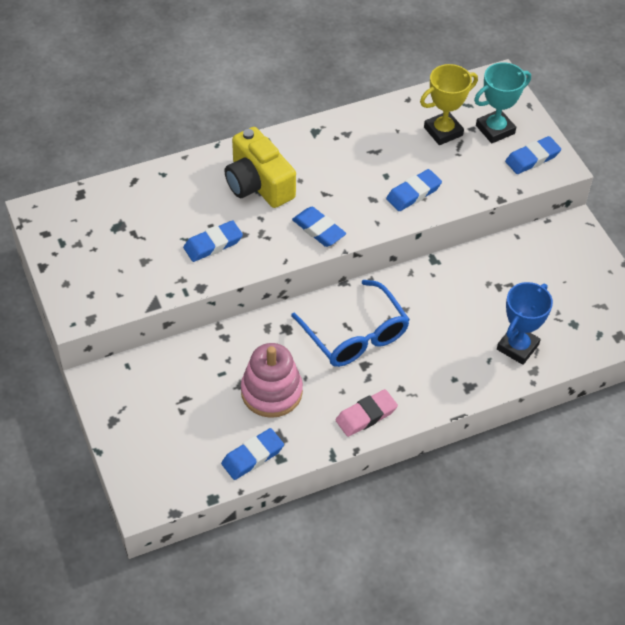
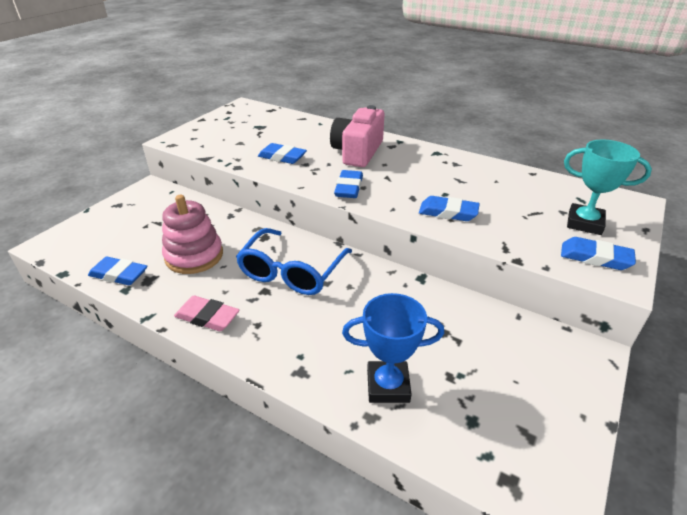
camera: 55 degrees right, 15 degrees down
(258, 184) = (358, 152): yellow camera -> pink camera
(443, 131) = (533, 200): yellow trophy -> none

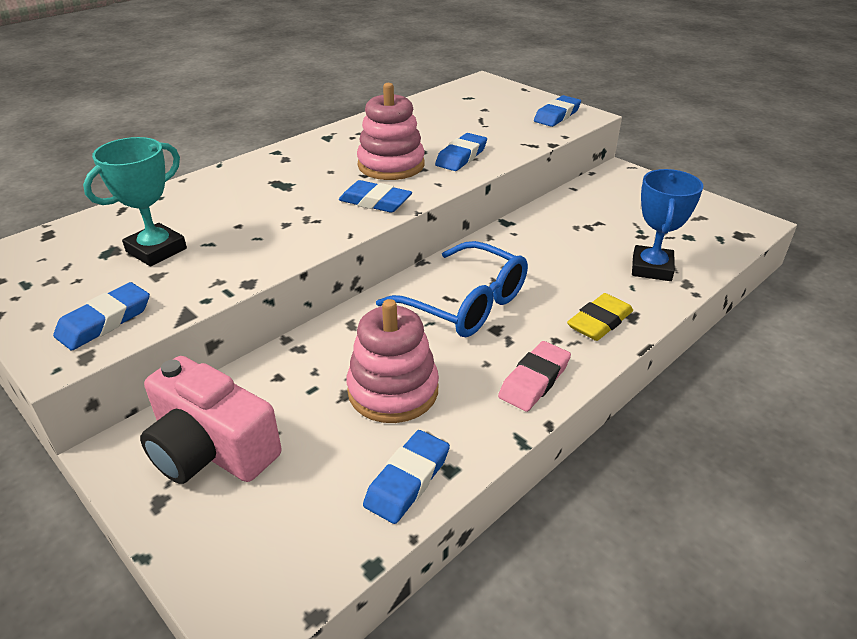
camera: 75 degrees left, 0 degrees up
(282, 157) = (248, 240): blue eraser -> blue eraser (105, 321)
(286, 349) = (599, 322): none -> yellow eraser
(358, 152) = (283, 182): pink camera -> pink camera (211, 449)
(409, 184) = (391, 165): none -> pink stacking toy
(584, 223) = (506, 106): turquoise trophy -> turquoise trophy (156, 250)

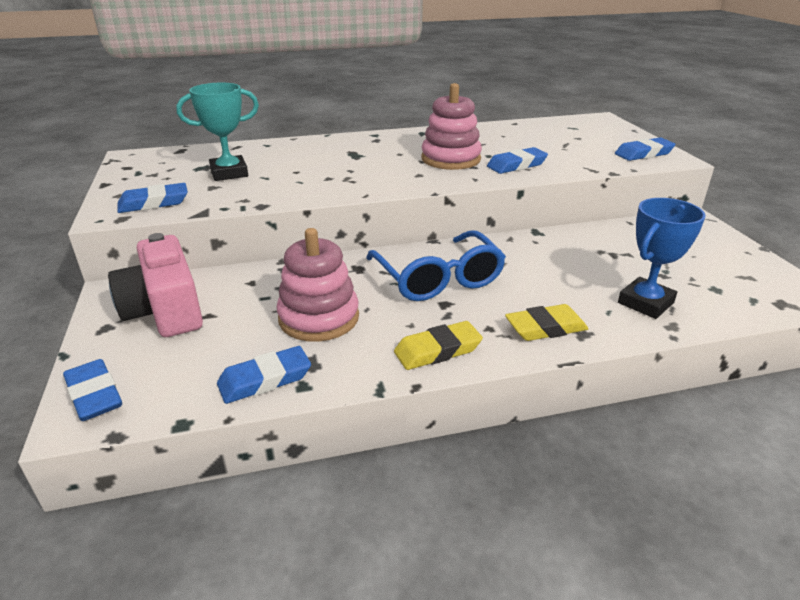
camera: 30 degrees right, 5 degrees down
(375, 202) = (409, 179): blue eraser -> blue eraser (94, 395)
(534, 380) = (437, 350): pink eraser -> yellow eraser

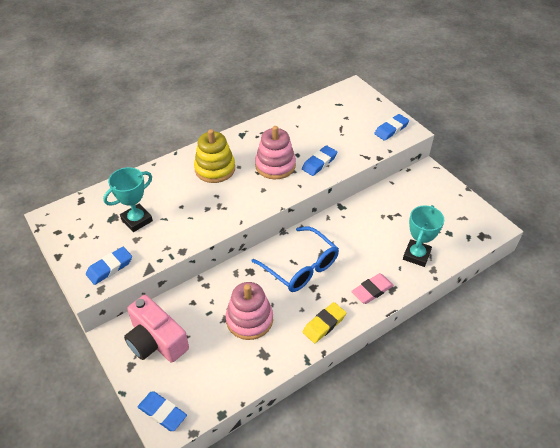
camera: 20 degrees left, 15 degrees up
(265, 379) = (246, 373): blue eraser -> none
(366, 151) = (215, 169): none -> yellow stacking toy
(545, 328) = (372, 290): yellow eraser -> pink eraser
(645, 303) = (416, 255): blue trophy -> turquoise trophy

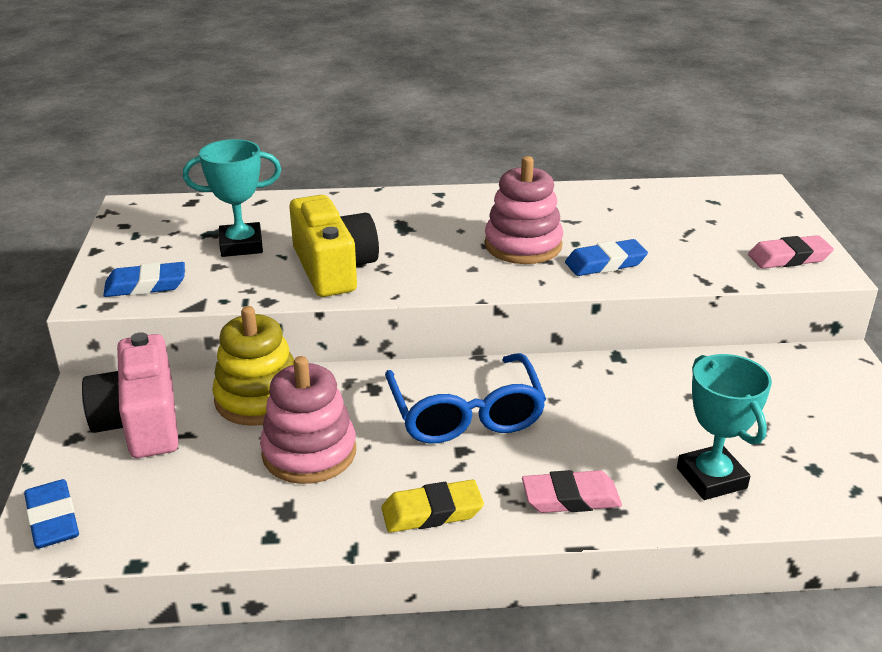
camera: 30 degrees right, 15 degrees down
(197, 216) = (333, 268): none -> yellow camera
(215, 169) = (419, 222): yellow stacking toy -> yellow stacking toy (259, 398)
(391, 129) = (789, 258): blue eraser -> pink eraser
(416, 255) = (711, 478): turquoise trophy -> turquoise trophy turned 75 degrees counterclockwise

